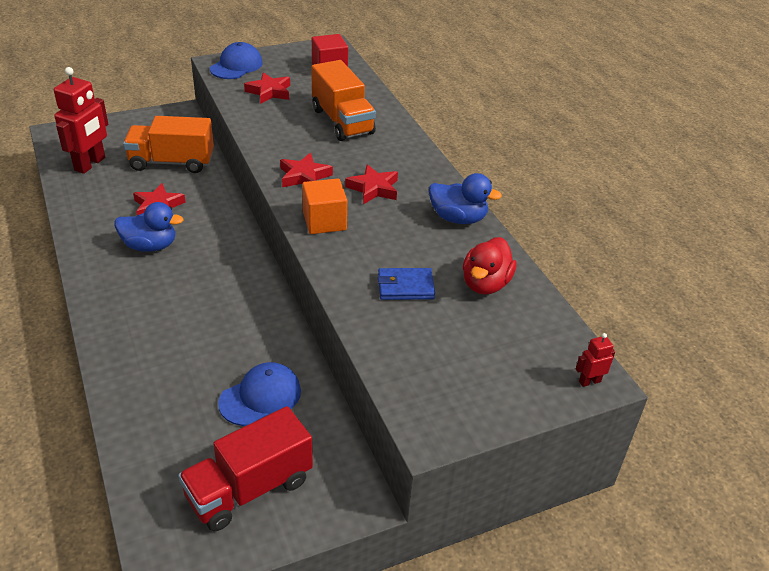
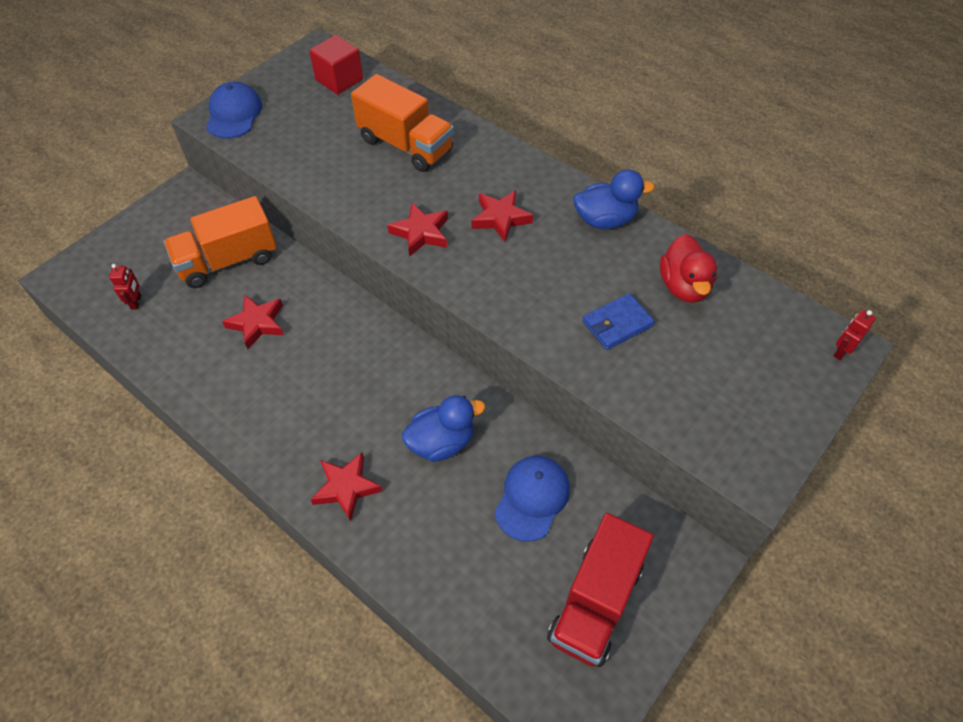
camera: 25 degrees left, 15 degrees up
(90, 164) = (136, 302): red robot -> red robot, size x0.45
(150, 246) = (288, 377): blue duck -> blue duck (441, 442)
(269, 92) = (298, 136): red star -> red star (346, 487)
(324, 221) = (484, 280): orange cube -> none

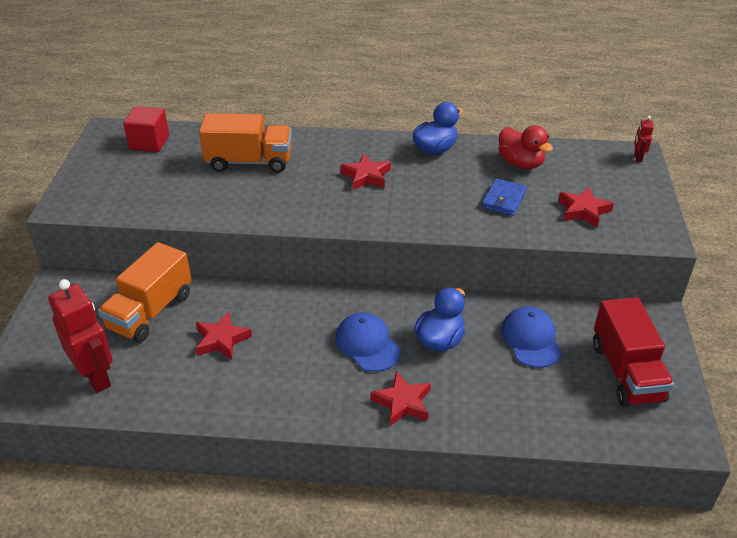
camera: 35 degrees left, 15 degrees down
(136, 302) = (96, 377): red robot -> red robot, size x2.24
(234, 114) = (82, 196): blue cap -> blue cap (367, 344)
(421, 233) = (319, 207): red star -> red star (583, 211)

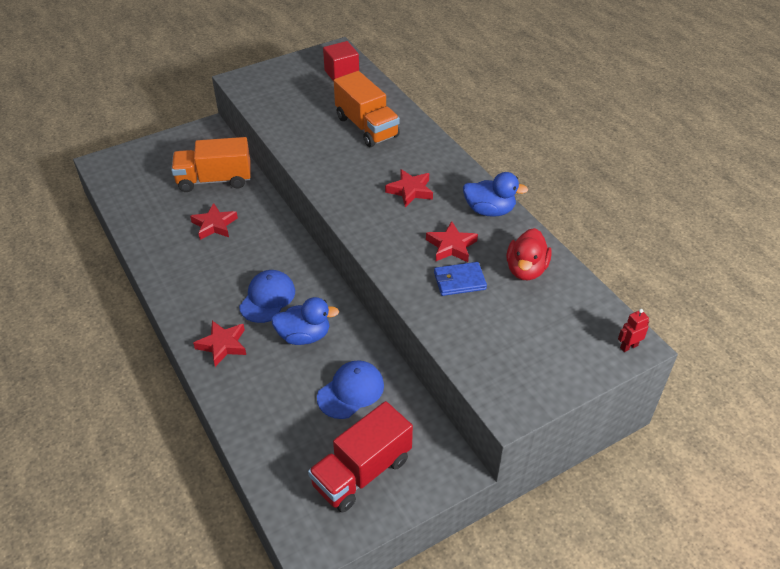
camera: 55 degrees right, 5 degrees up
(96, 377) = (141, 191): red robot -> none
(583, 211) = (495, 338): red star -> red star (451, 246)

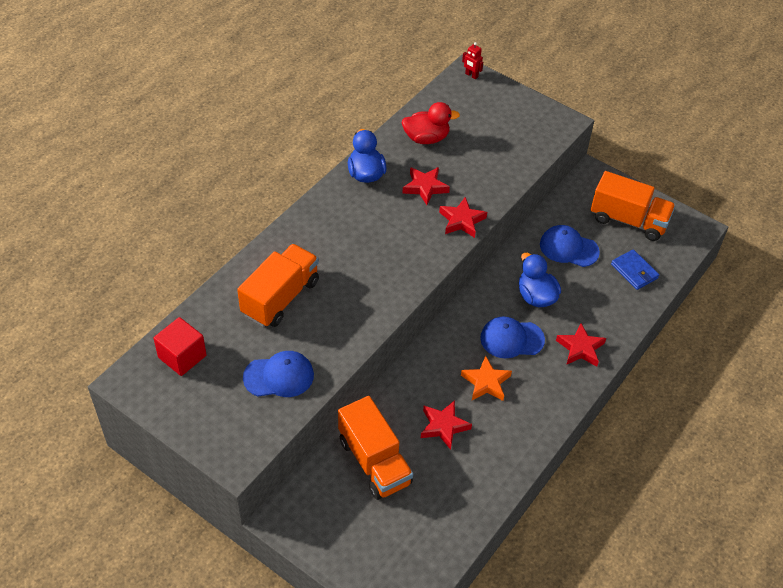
camera: 115 degrees left, 5 degrees up
(235, 264) = (486, 382): none -> orange star
(292, 110) = (279, 376): none -> blue cap
(362, 472) = (628, 220): red truck -> orange truck
(410, 191) = (367, 233): red star -> red star (462, 220)
(459, 281) = (462, 173): blue wallet -> blue wallet (634, 271)

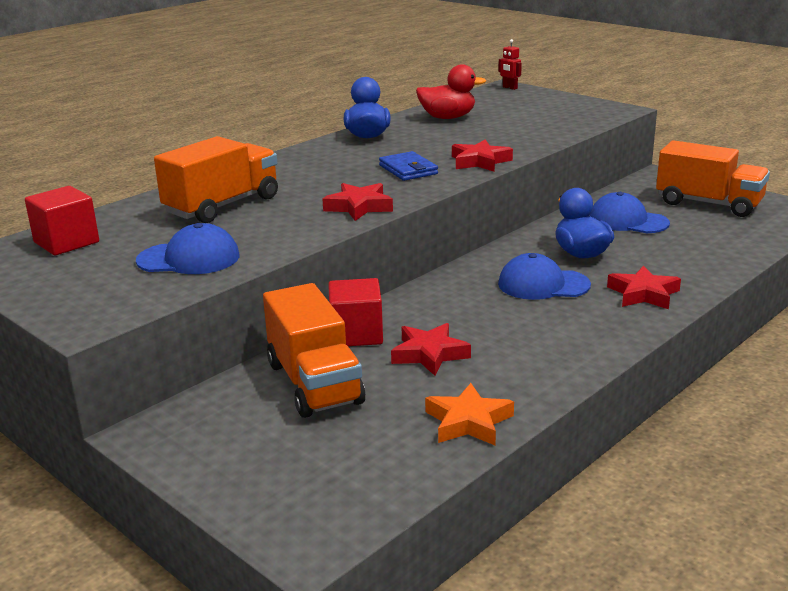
camera: 10 degrees right, 25 degrees down
(391, 405) = (356, 334): none -> red cube
(425, 187) = (438, 143): red star -> red star (359, 207)
(486, 382) = (500, 318): orange star -> orange star (468, 422)
(634, 271) = (719, 238): blue wallet -> blue wallet (408, 170)

